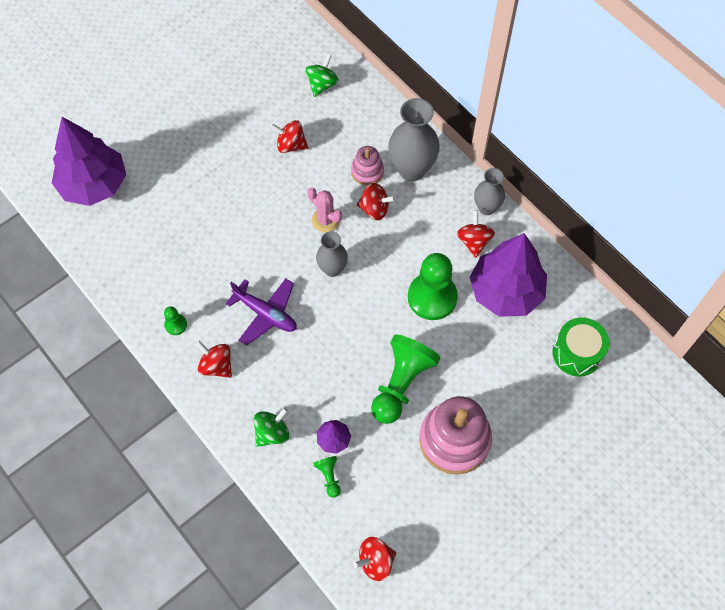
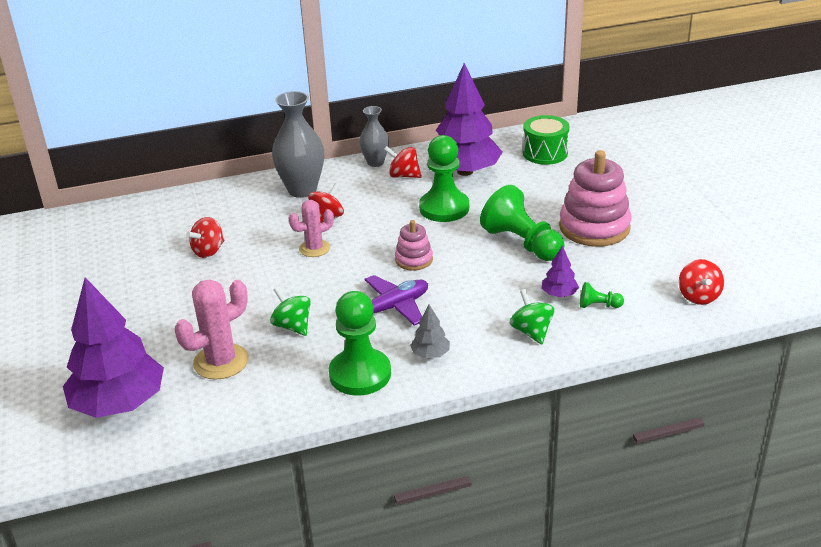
camera: 65 degrees left, 30 degrees down
(158, 224) = (221, 362): none -> pink cactus
(176, 325) = (360, 374): green pawn -> green pawn, size x2.25
(216, 365) = (430, 354): red spinning top -> grey tree
(322, 84) = (158, 218): green spinning top -> green spinning top (292, 326)
(332, 269) = (372, 256): grey vase -> none
(367, 171) = (282, 214): pink stacking toy -> pink stacking toy (414, 260)

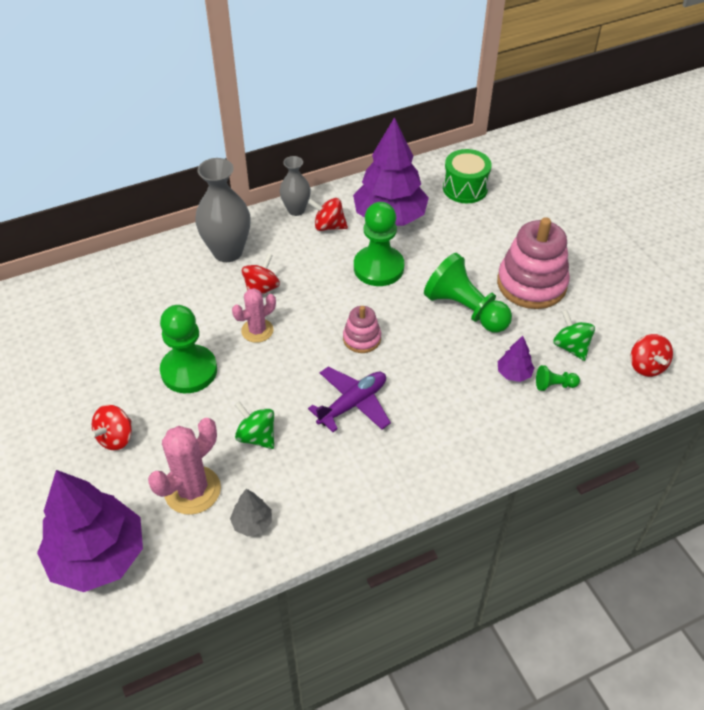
camera: 10 degrees left, 15 degrees up
(208, 251) = (147, 342): red spinning top -> red spinning top (116, 438)
(360, 374) = (338, 494): green pawn -> green pawn (189, 371)
(430, 354) = (403, 461): grey tree -> grey tree (252, 523)
(531, 332) = (496, 424): green spinning top -> green spinning top (571, 347)

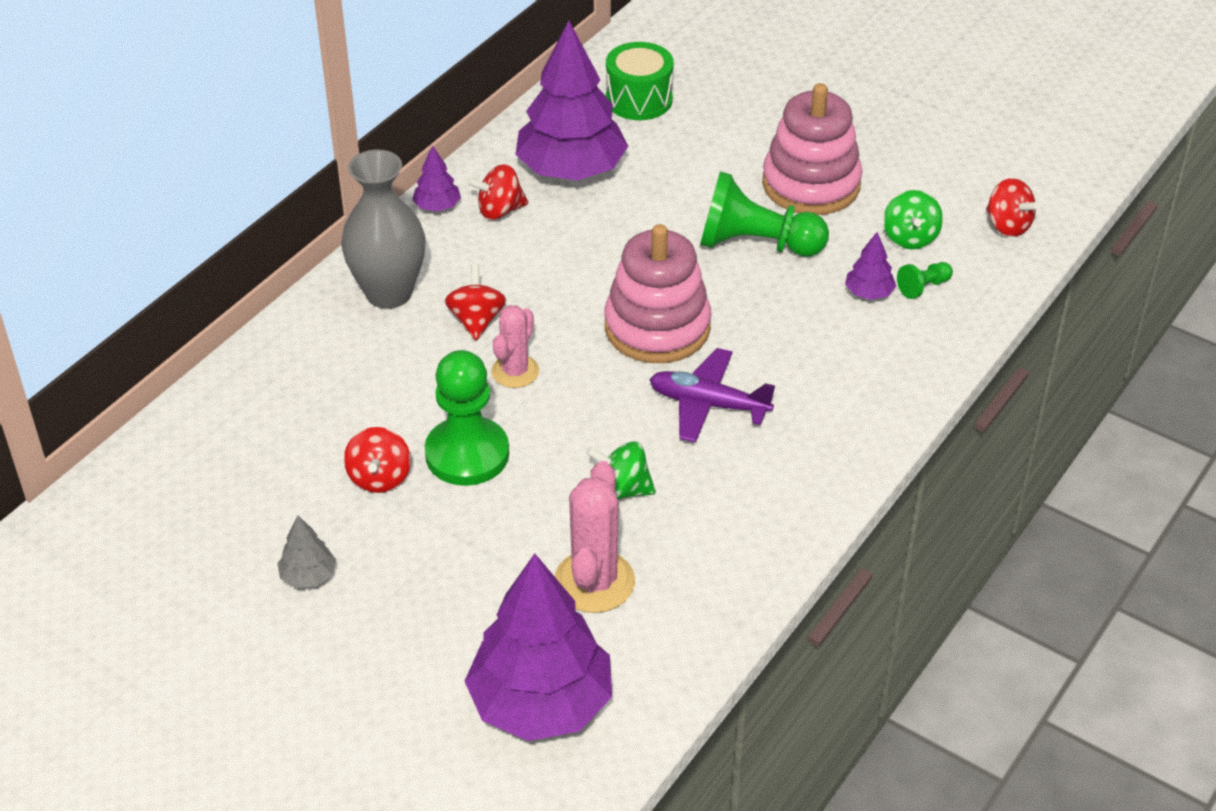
camera: 30 degrees left, 5 degrees down
(116, 438) = (441, 570): red spinning top -> red spinning top (379, 478)
(252, 523) = (698, 582): grey tree -> grey tree (308, 576)
(296, 210) = (437, 206): grey vase -> purple tree
(353, 404) = (708, 404): purple plane -> purple plane turned 90 degrees counterclockwise
(362, 339) = (657, 327): pink stacking toy -> pink stacking toy, size x1.92
(378, 268) = (608, 236): green pawn -> none
(571, 347) = (910, 238): green spinning top -> green spinning top turned 120 degrees counterclockwise

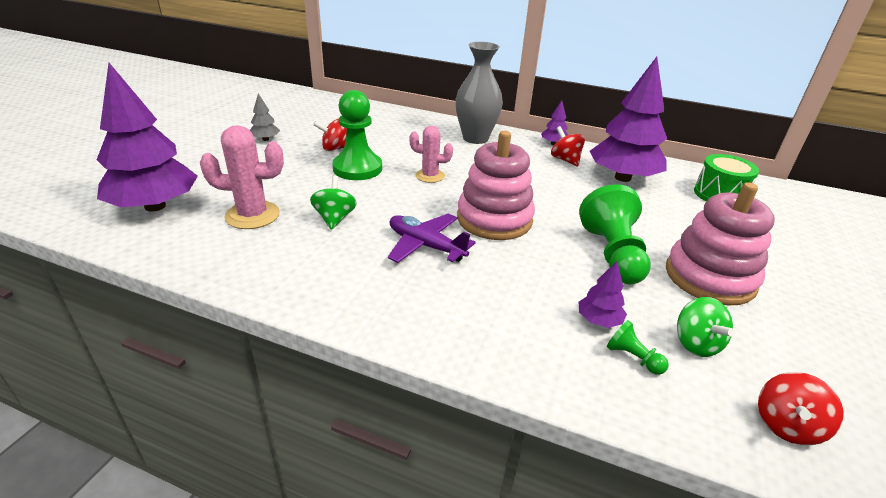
camera: 75 degrees right, 10 degrees down
(476, 320) = (467, 162): red spinning top -> none
(708, 404) = (425, 246): purple plane -> purple plane turned 60 degrees counterclockwise
(910, 238) = (695, 344): green spinning top -> green spinning top turned 90 degrees counterclockwise

